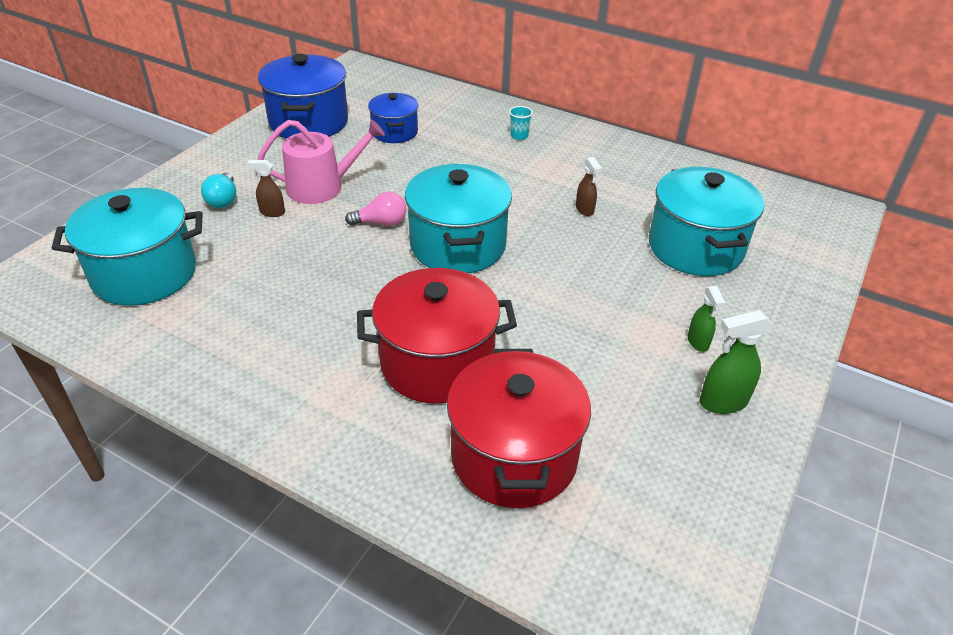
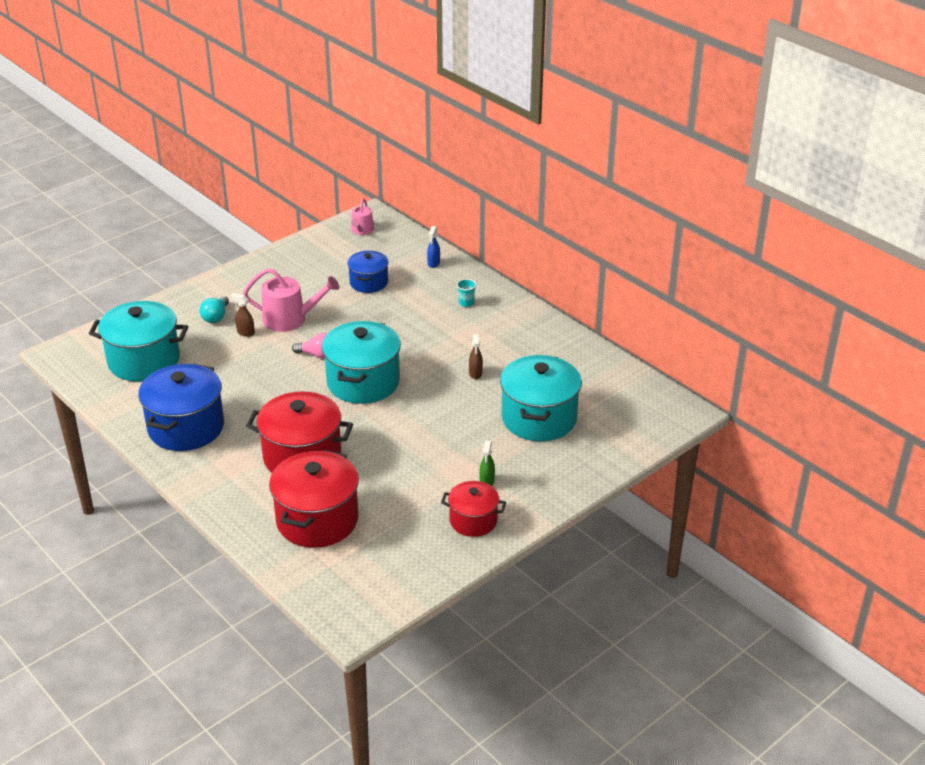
camera: 20 degrees right, 5 degrees down
(308, 122) = (307, 262): blue pot -> blue pot (186, 427)
(354, 81) = (362, 230): none -> pink watering can
(455, 102) = (433, 263): none -> blue spray bottle
(722, 402) = (473, 521): green spray bottle -> red pot

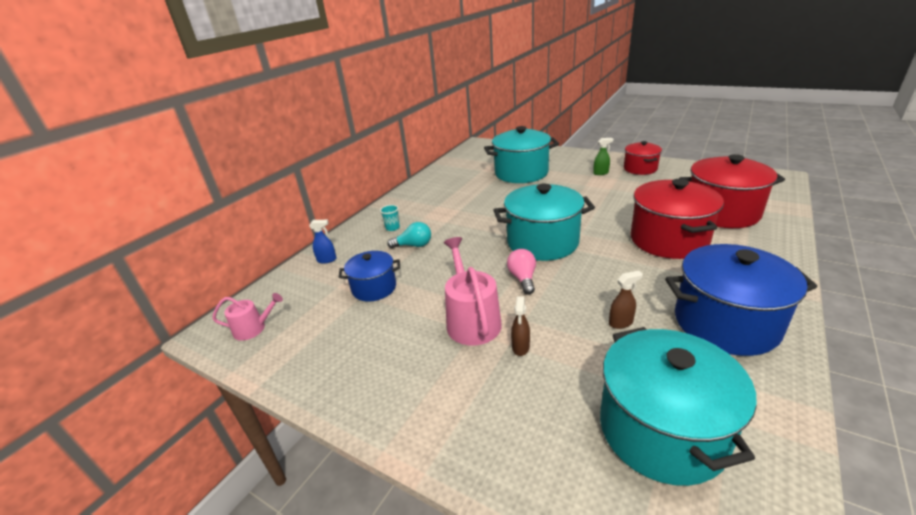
camera: 105 degrees left, 5 degrees down
(216, 317) = (504, 393): turquoise light bulb -> turquoise light bulb (414, 245)
(475, 373) = (490, 202): brown spray bottle -> brown spray bottle (621, 323)

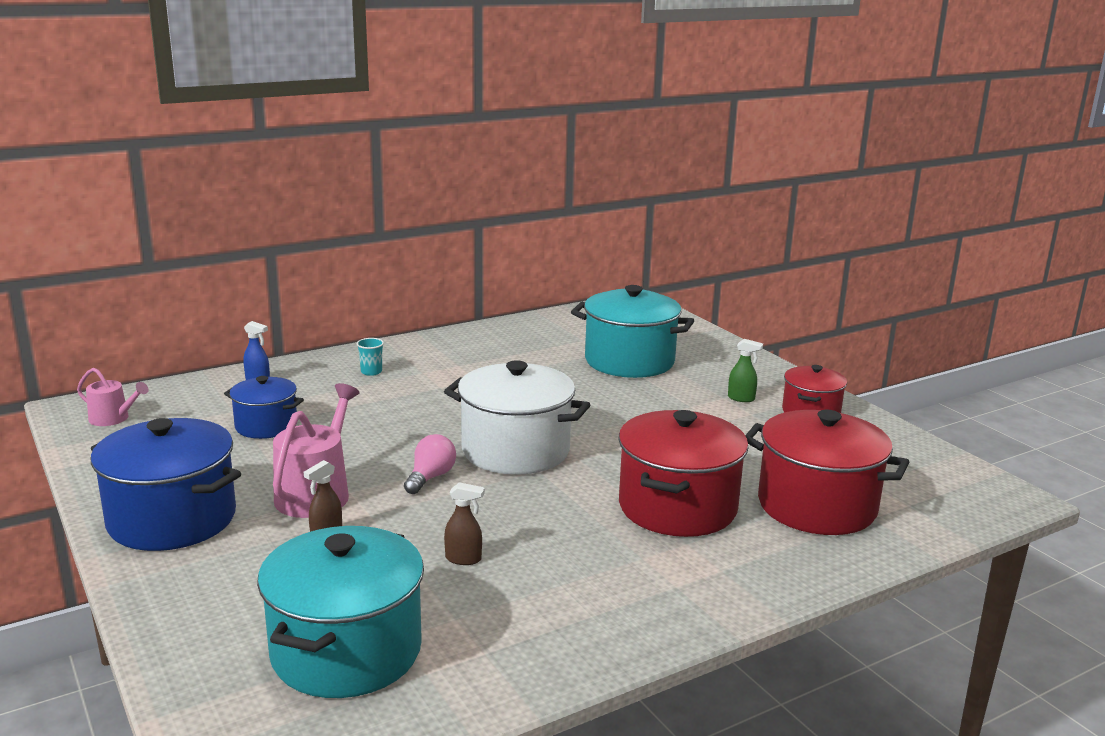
camera: 25 degrees right, 10 degrees down
(414, 245) = (366, 399): turquoise light bulb -> none
(542, 242) = (515, 450): turquoise pot -> white pot
(725, 323) = (579, 608): blue pot -> blue pot (172, 519)

